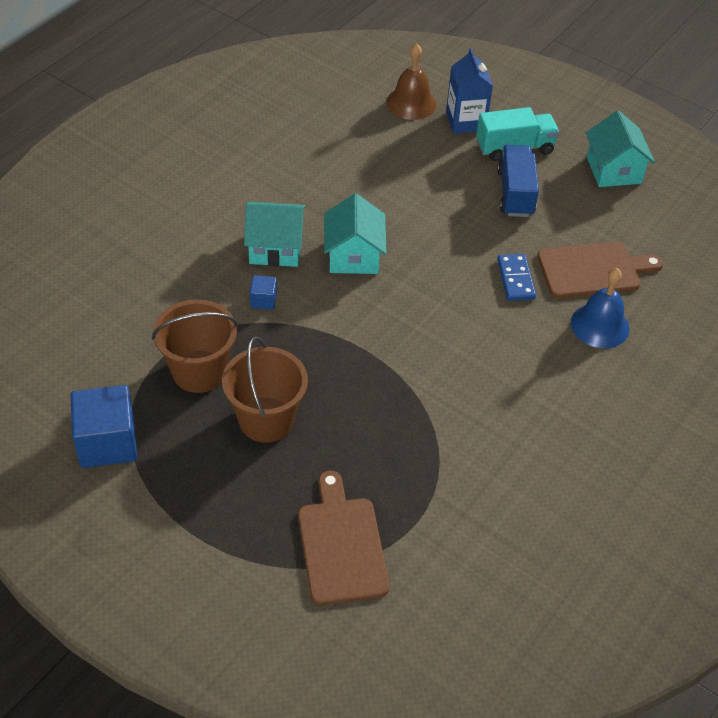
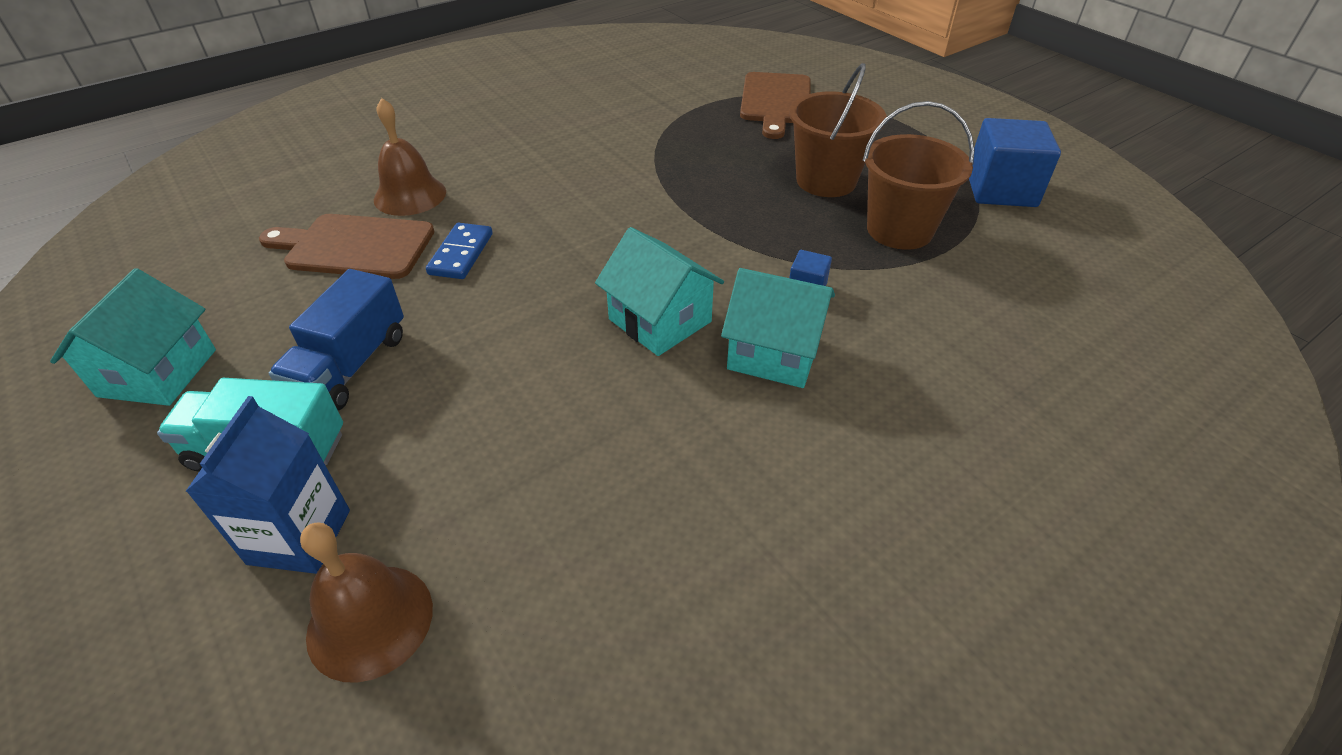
camera: 160 degrees left, 5 degrees down
(353, 256) = (660, 320): turquoise house -> turquoise house turned 60 degrees counterclockwise
(600, 325) = (410, 195): blue bell -> brown bell

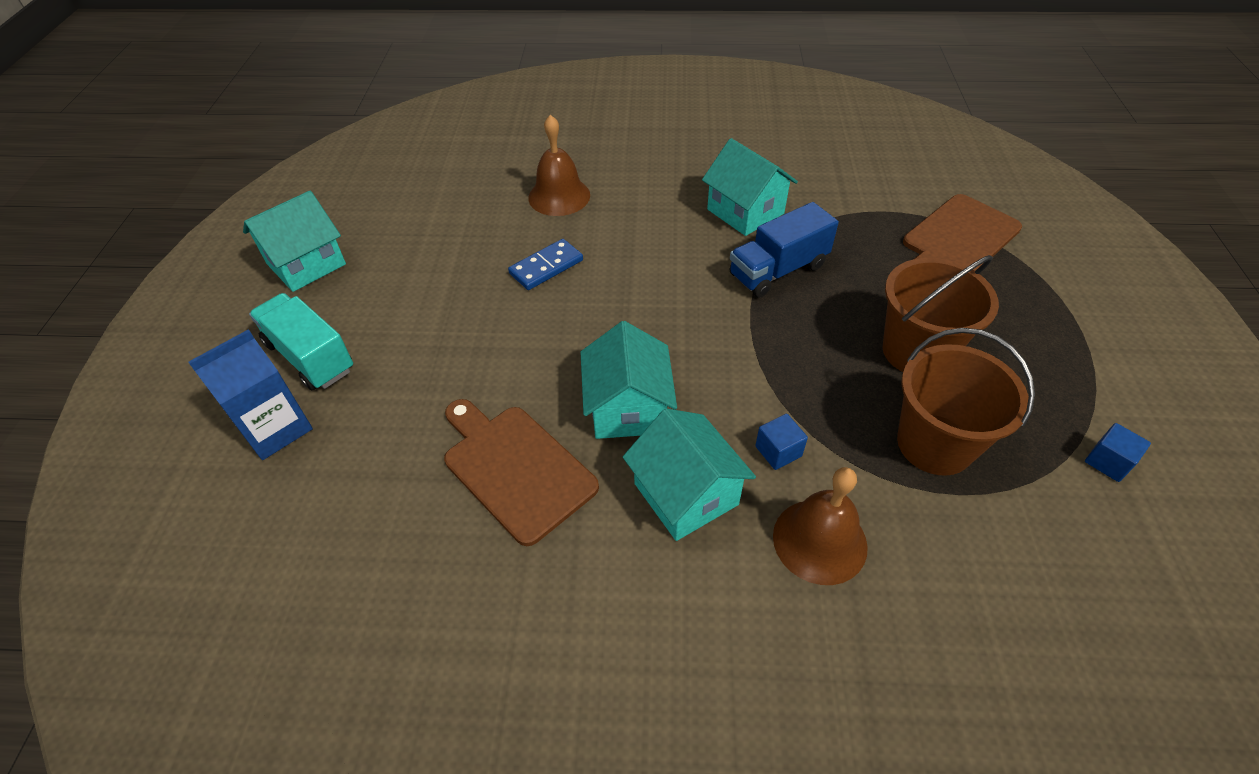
camera: 40 degrees right, 5 degrees up
(351, 366) = (402, 321): blue truck -> blue truck (778, 270)
(354, 246) = (486, 224): brown cutting board -> brown cutting board (515, 468)
(370, 621) = (259, 512): brown bell -> brown bell (819, 541)
(600, 143) = (745, 211): none -> turquoise house
(1001, 190) = (1108, 462): blue cube -> blue cube, size x0.47

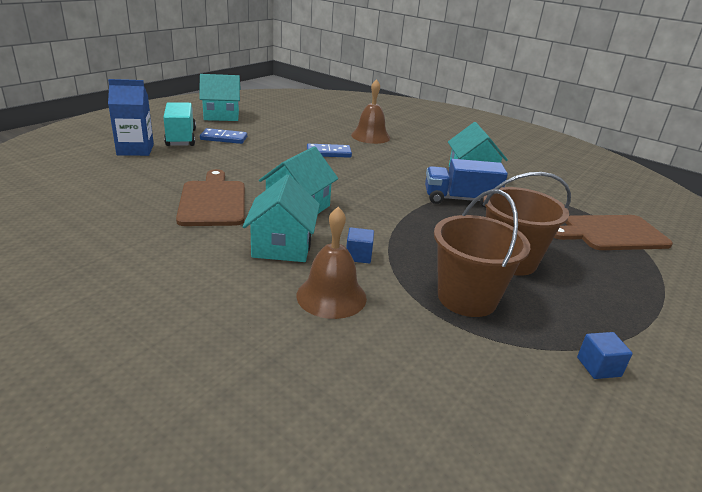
camera: 30 degrees right, 20 degrees down
(373, 319) = (224, 138): none -> blue domino

